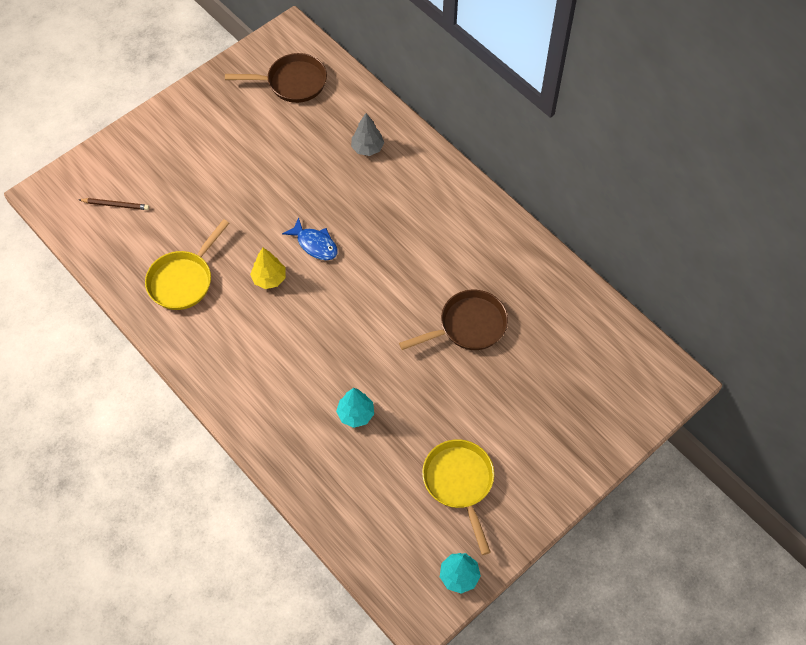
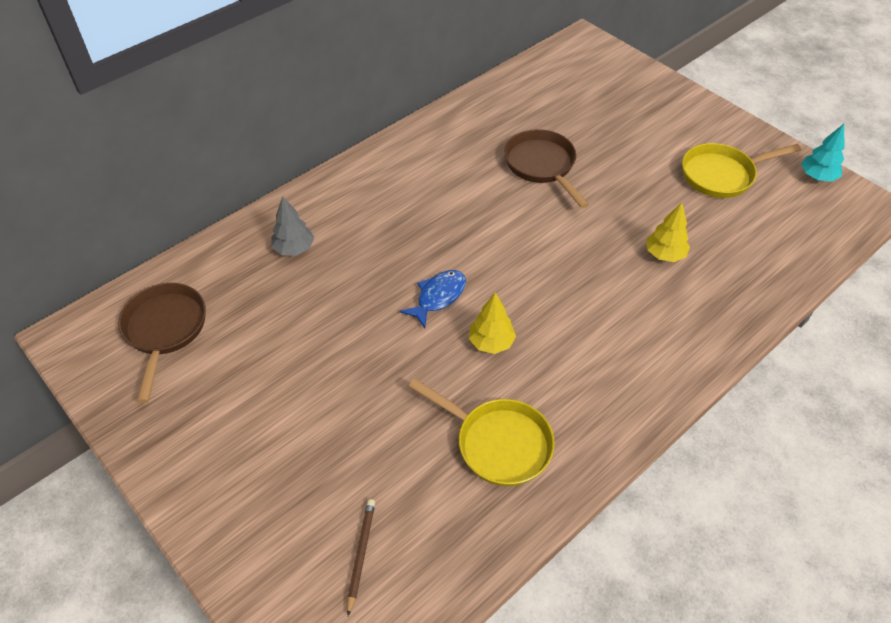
camera: 90 degrees left, 10 degrees down
(356, 414) = (664, 254): turquoise tree -> yellow tree

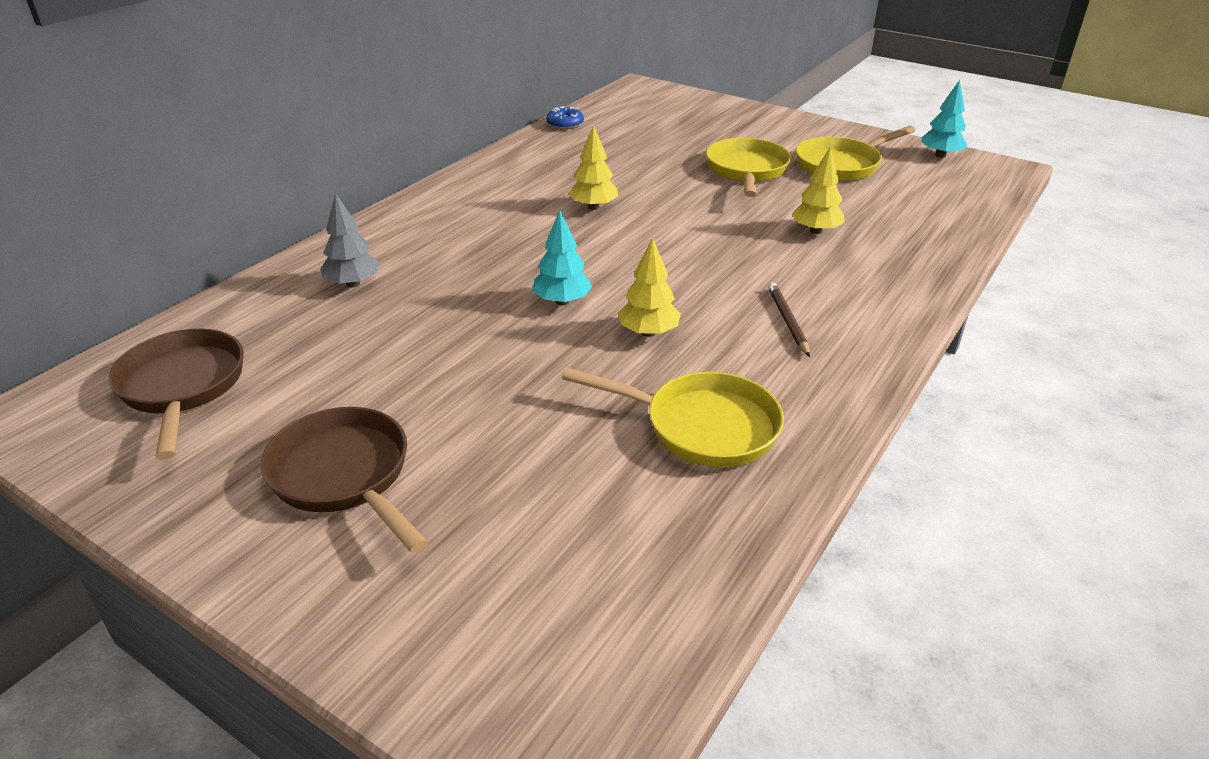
camera: 15 degrees left, 15 degrees down
(361, 554) = (559, 584): brown pencil -> brown pencil (787, 321)
(438, 297) = (562, 301): blue fish -> turquoise tree
(494, 193) = (593, 207): none -> yellow tree
(503, 83) = (565, 124): none -> blue donut
(542, 166) = (639, 179): brown pan -> brown pan (344, 476)
(636, 169) = (746, 171): none -> yellow pan

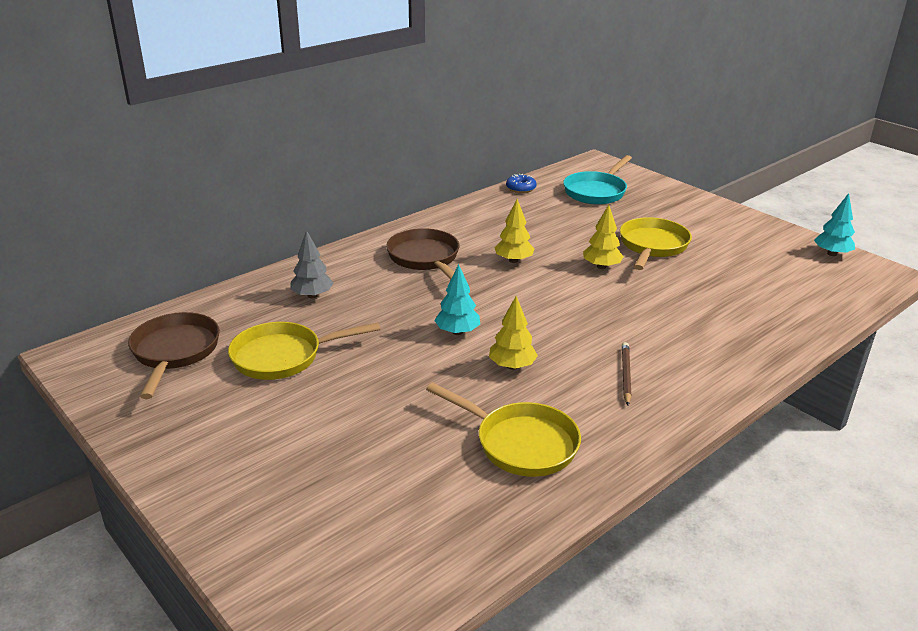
camera: 15 degrees right, 5 degrees down
(344, 476) = (257, 432): brown pan -> brown pan (425, 258)
(655, 118) = (596, 191): none -> turquoise pan
(816, 231) = (686, 305): yellow tree -> yellow tree (601, 266)
(841, 165) = (737, 251): yellow pan -> yellow pan (283, 357)

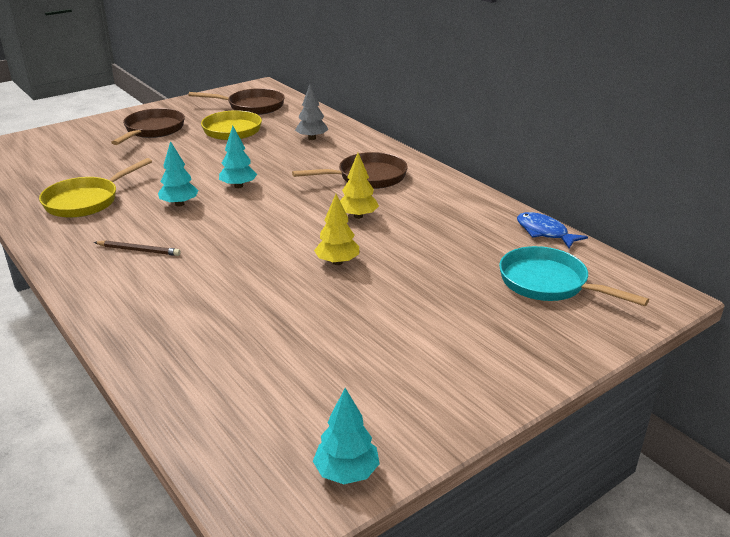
camera: 95 degrees right, 0 degrees up
(259, 434) = (153, 130): none -> brown pan
(512, 366) = (179, 204): yellow tree -> turquoise tree
(521, 188) = (544, 232): blue donut -> blue fish
(652, 246) = (384, 303): yellow pan -> none

